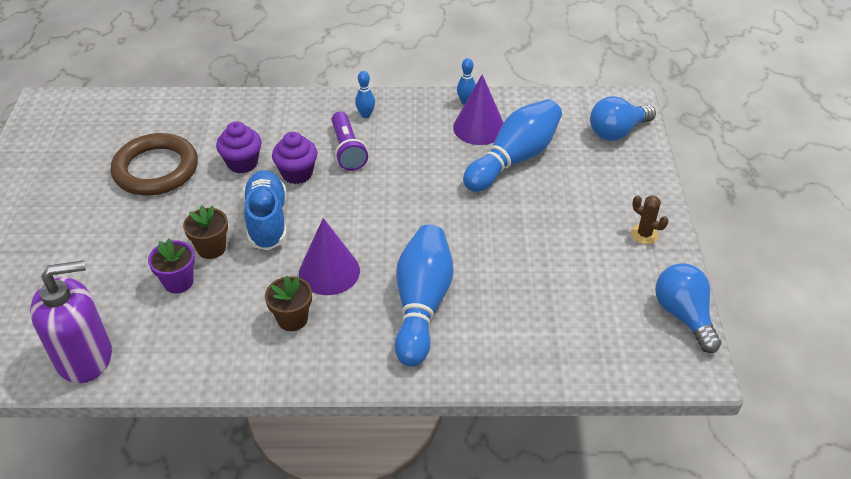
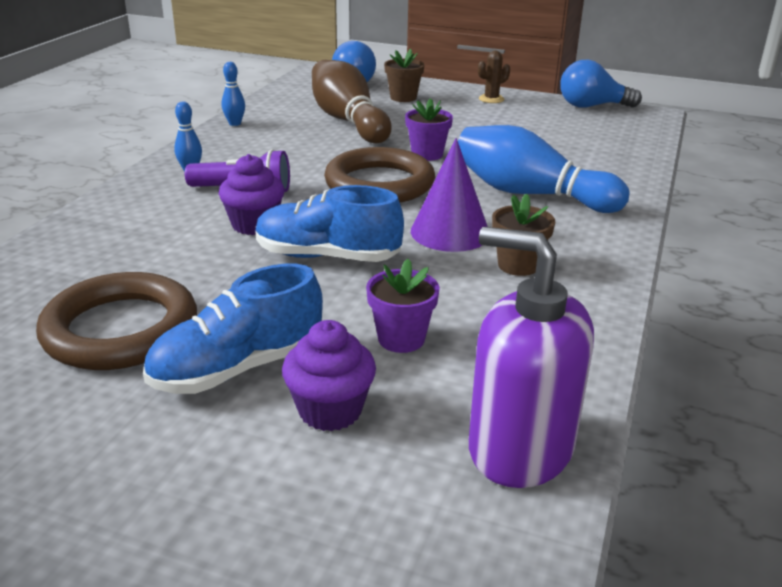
camera: 70 degrees left, 15 degrees down
(84, 356) = (520, 448): purple soap dispenser -> purple soap dispenser turned 60 degrees counterclockwise
(131, 225) = (238, 368): none -> blue shoe
(211, 248) = (349, 303): brown flower pot -> brown flower pot (403, 97)
(242, 163) = (190, 257): purple cupcake -> purple cupcake (330, 410)
(395, 213) = (379, 184): none -> brown ring
(470, 224) = (427, 154): none -> purple flower pot
(479, 127) = (283, 125): purple cone -> none
(514, 159) = (348, 121): blue bowling pin -> brown bowling pin

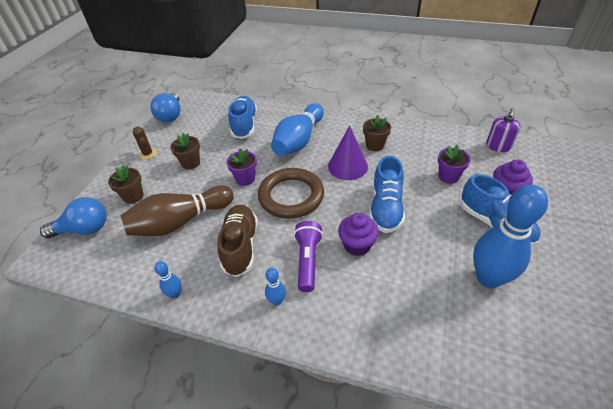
camera: 90 degrees left, 15 degrees up
(120, 330) = (488, 278): brown ring -> blue bowling pin
(290, 152) = (240, 246): none -> brown shoe
(469, 122) = (191, 163): none -> brown flower pot
(520, 448) = (498, 146): purple soap dispenser -> purple soap dispenser, size x0.58
(574, 153) = (244, 125): none -> blue shoe

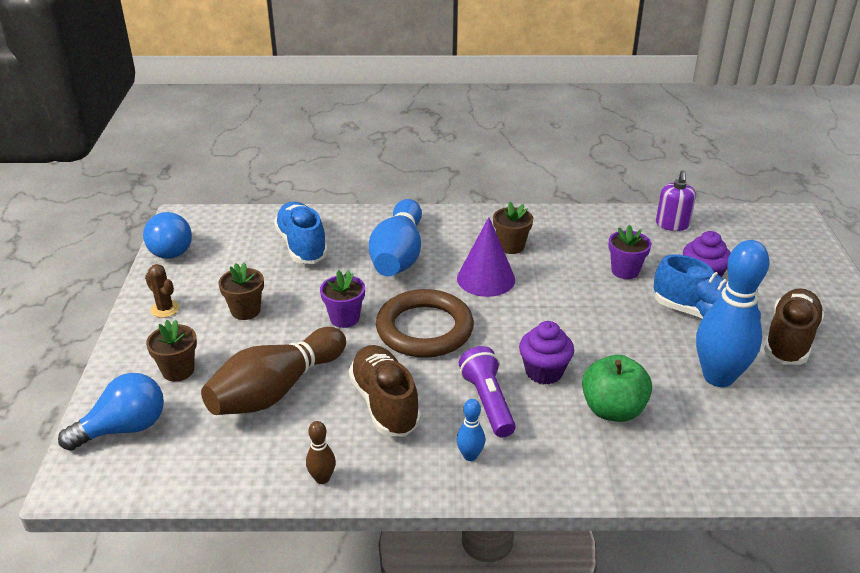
camera: 20 degrees left, 10 degrees down
(175, 294) = (322, 478): blue bowling pin -> brown bowling pin
(386, 208) = (561, 321): blue shoe -> none
(394, 288) = (612, 410): none -> green apple
(560, 258) = (789, 340): none -> brown shoe

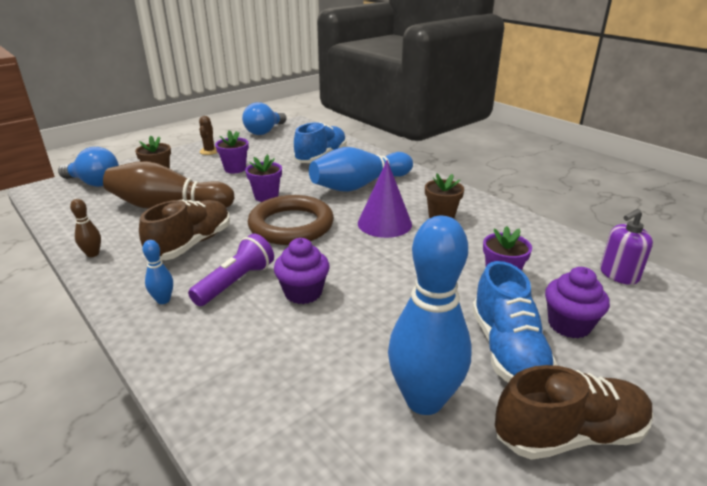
camera: 50 degrees right, 5 degrees down
(245, 310) = (235, 169): brown flower pot -> purple flower pot
(612, 410) = (292, 349): green apple -> none

